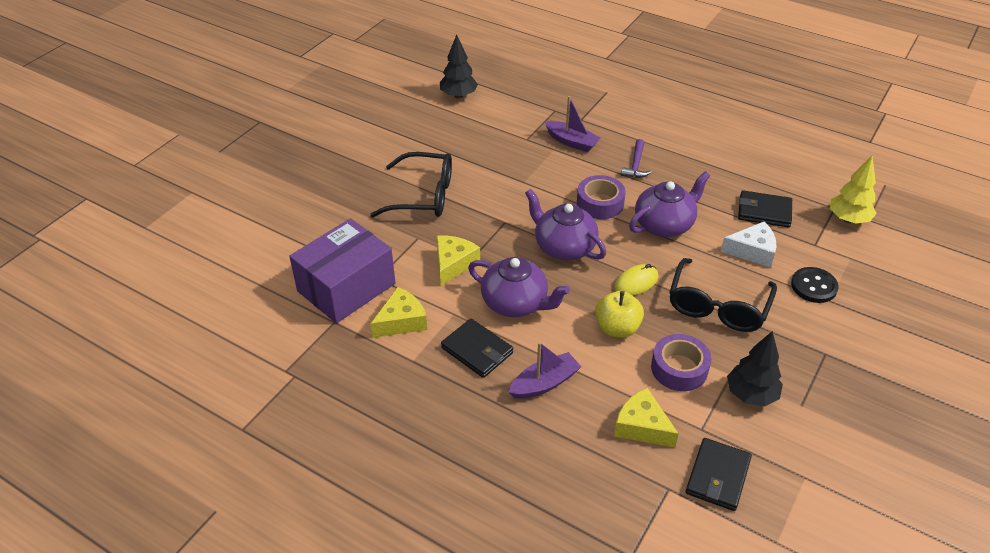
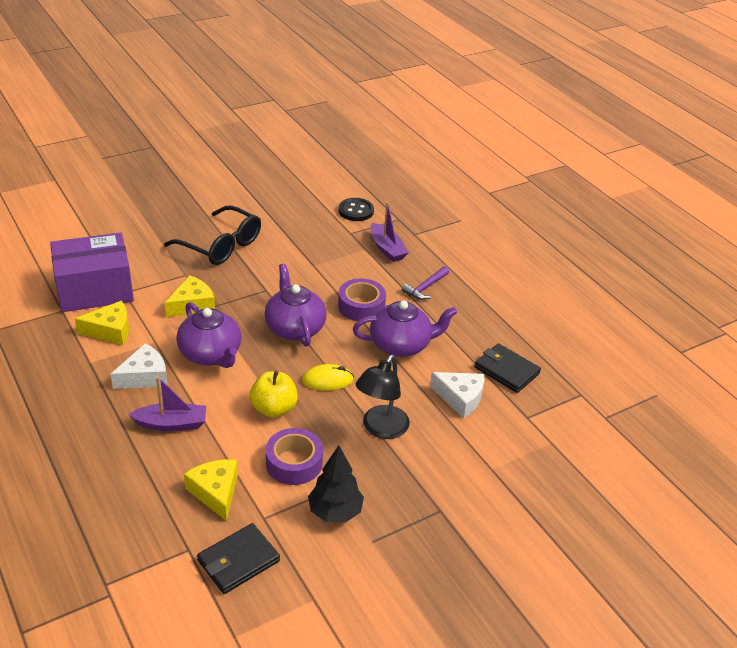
camera: 25 degrees right, 5 degrees down
(458, 95) = (327, 180): black tree -> none
(477, 350) = (145, 376): black wallet -> white cheese
(718, 306) = (381, 429): black glasses -> black lamp
(814, 286) = (488, 451): black button -> black button (356, 211)
(848, 219) = (584, 409): yellow tree -> none

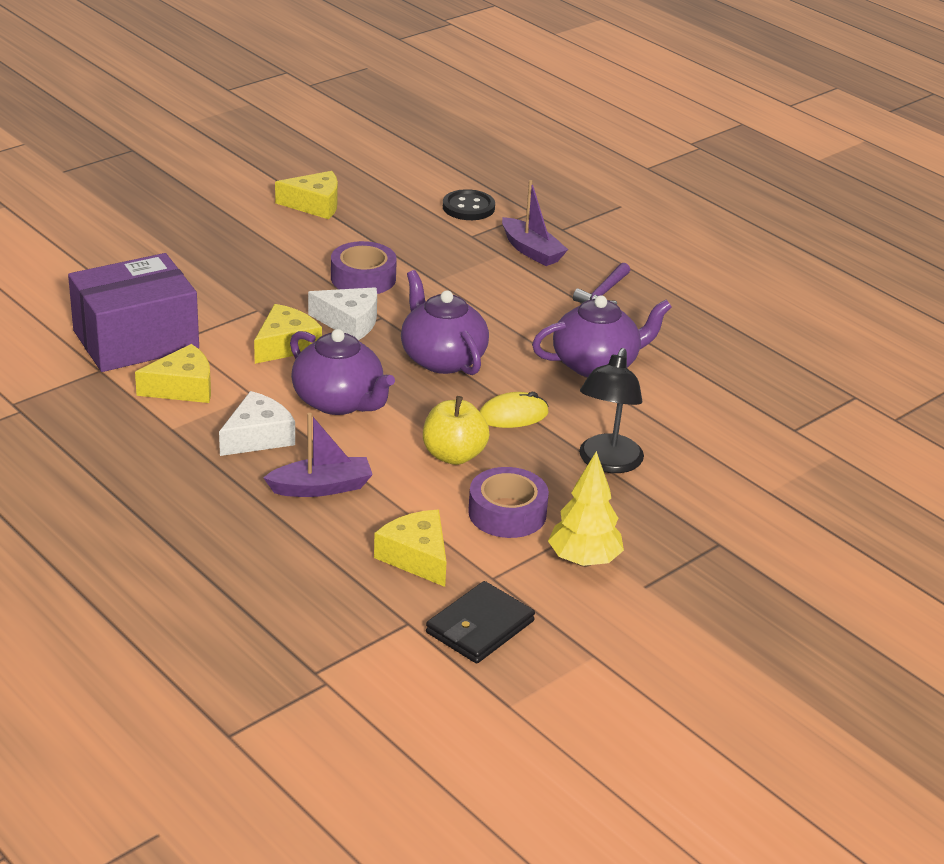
camera: 10 degrees left, 5 degrees down
(220, 245) = (292, 268): black glasses -> none
(254, 198) = (315, 205): none -> yellow cheese
(335, 512) = (584, 560): black tree -> yellow tree
(361, 306) = (523, 324): purple tape -> purple tape (363, 278)
(460, 398) = (699, 417): white cheese -> white cheese (349, 322)
(506, 370) = (748, 379): black wallet -> none

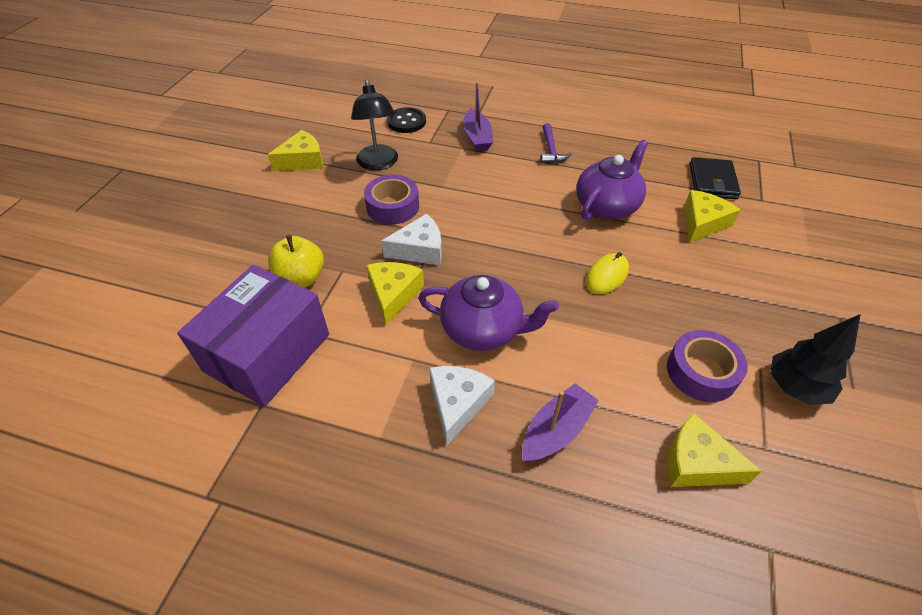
camera: 30 degrees left, 15 degrees up
(183, 387) = (350, 384): yellow cheese -> yellow cheese (702, 223)
(442, 359) = (512, 250): purple teapot -> none
(454, 455) = (610, 336): yellow apple -> yellow apple (301, 278)
(479, 627) = (818, 513): black wallet -> black wallet (712, 181)
(531, 251) = (477, 137): purple boat -> purple boat turned 60 degrees clockwise
(584, 560) = (795, 387): yellow tree -> black tree
(607, 463) = (704, 285): black lamp -> black lamp (378, 163)

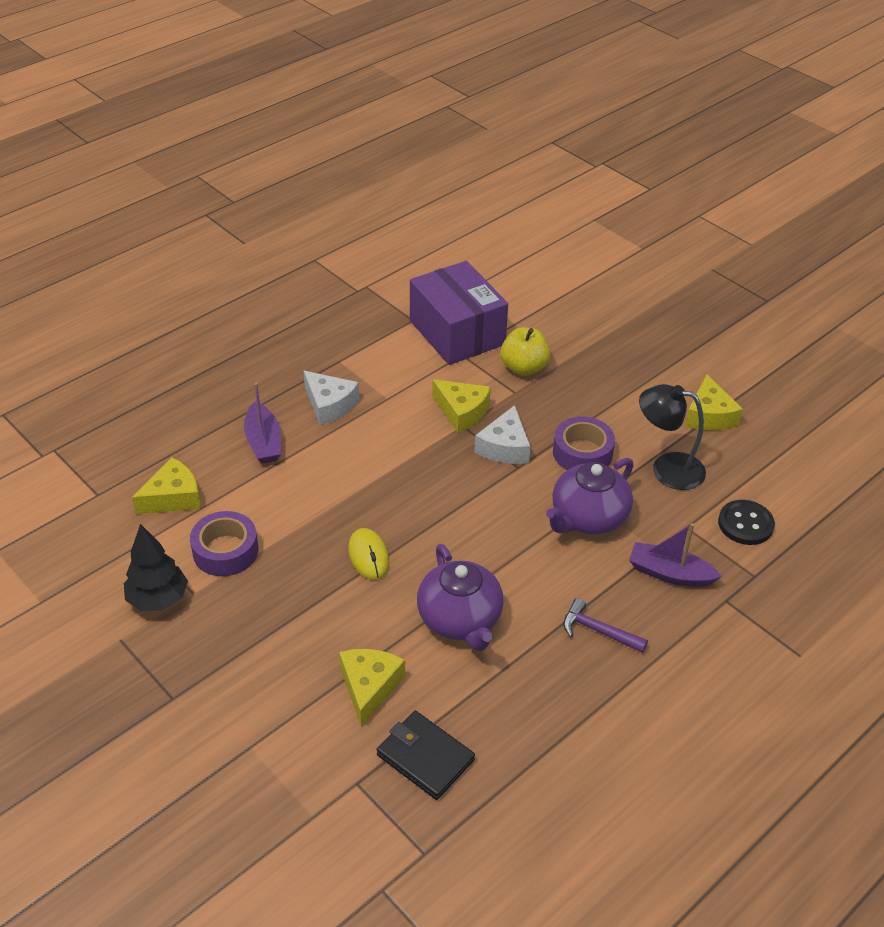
camera: 120 degrees right, 5 degrees down
(483, 329) = (381, 446): purple teapot -> purple teapot (588, 517)
(702, 223) = (369, 687): yellow cheese -> yellow cheese turned 150 degrees counterclockwise

